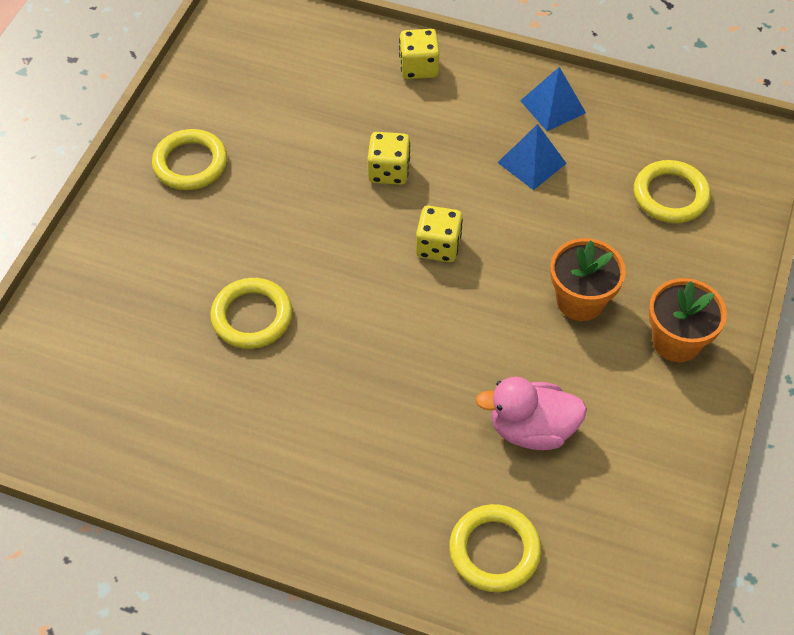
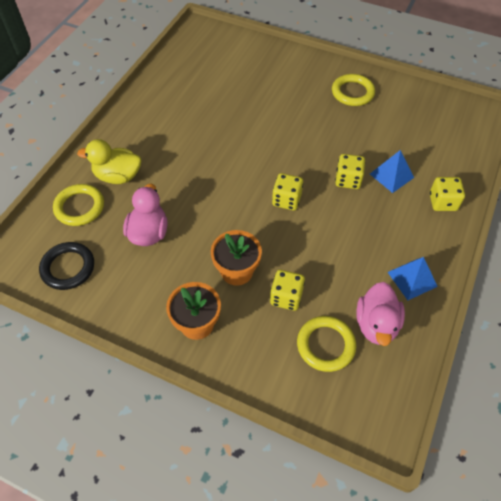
camera: 95 degrees right, 0 degrees up
(252, 316) = (244, 116): yellow ring -> none
(415, 501) = (118, 176): none -> yellow duck
(532, 163) = (356, 259): blue pyramid -> blue pyramid (391, 175)
(610, 240) = (286, 297): none -> yellow dice
(621, 538) = (68, 268): none -> black ring
(628, 144) = (376, 324): none -> pink duck

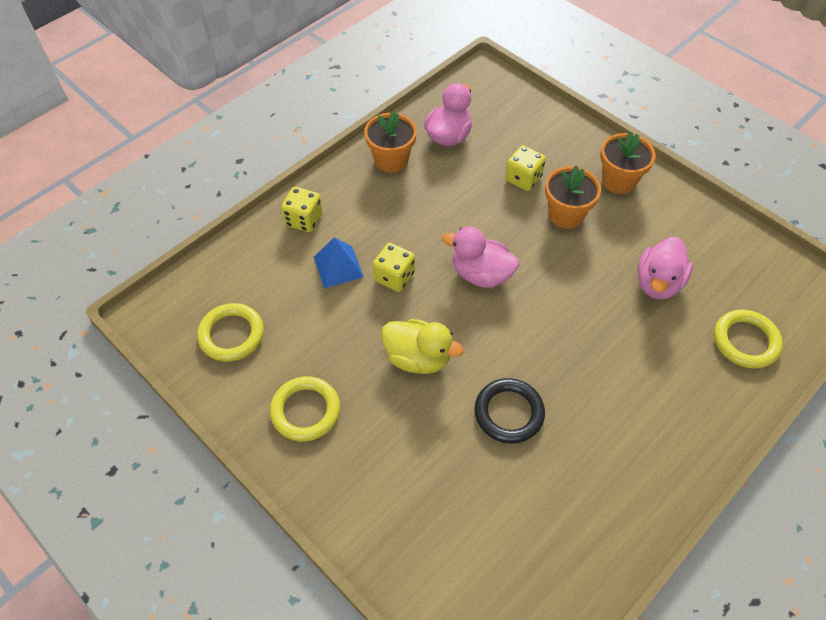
camera: 160 degrees left, 0 degrees up
(68, 268) = (755, 270): black ring -> black ring (509, 413)
(118, 176) = (693, 372): yellow duck -> yellow duck (418, 358)
(286, 200) = (481, 274): yellow dice -> pink duck
(325, 345) = (503, 134): yellow ring -> yellow ring (231, 335)
(412, 279) = (391, 160): blue pyramid -> orange flower pot

